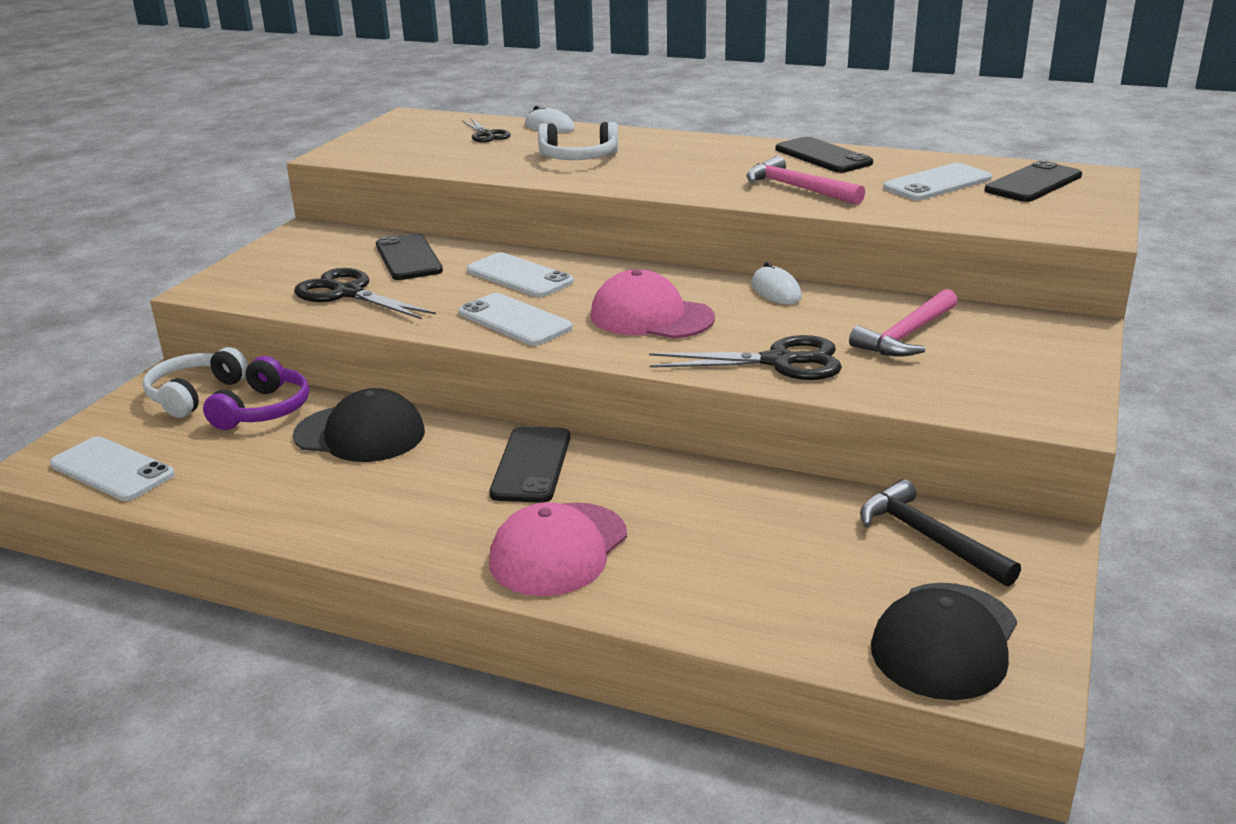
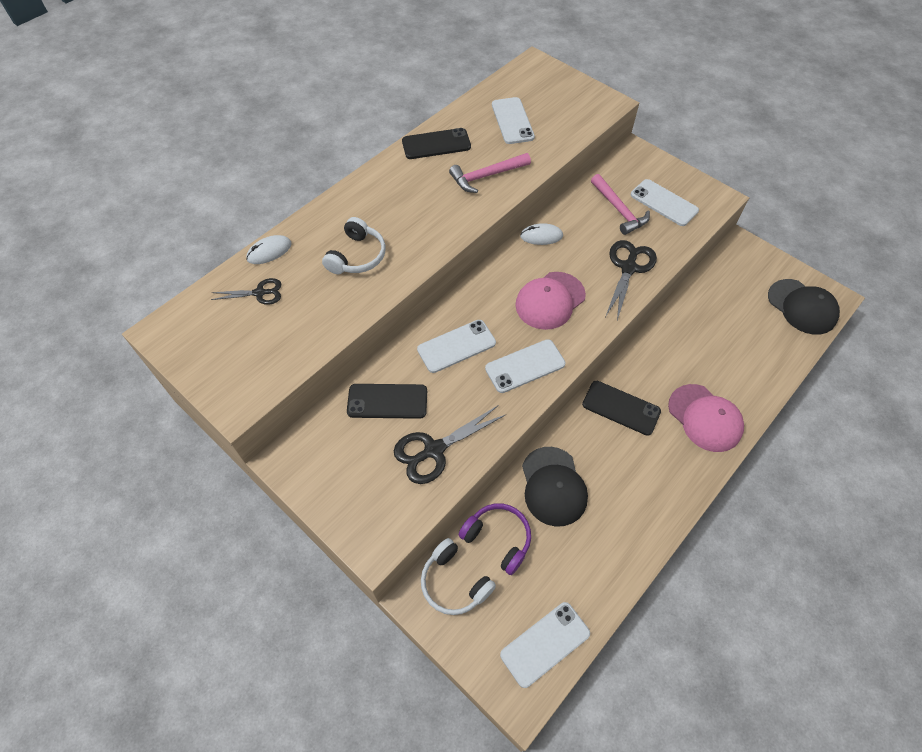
camera: 70 degrees left, 30 degrees up
(360, 434) = (553, 486): black cap -> black cap turned 135 degrees clockwise
(928, 538) = (732, 280): black hammer -> none
(976, 369) = (664, 203): none -> white phone
(1033, 183) = (533, 89): black phone -> none

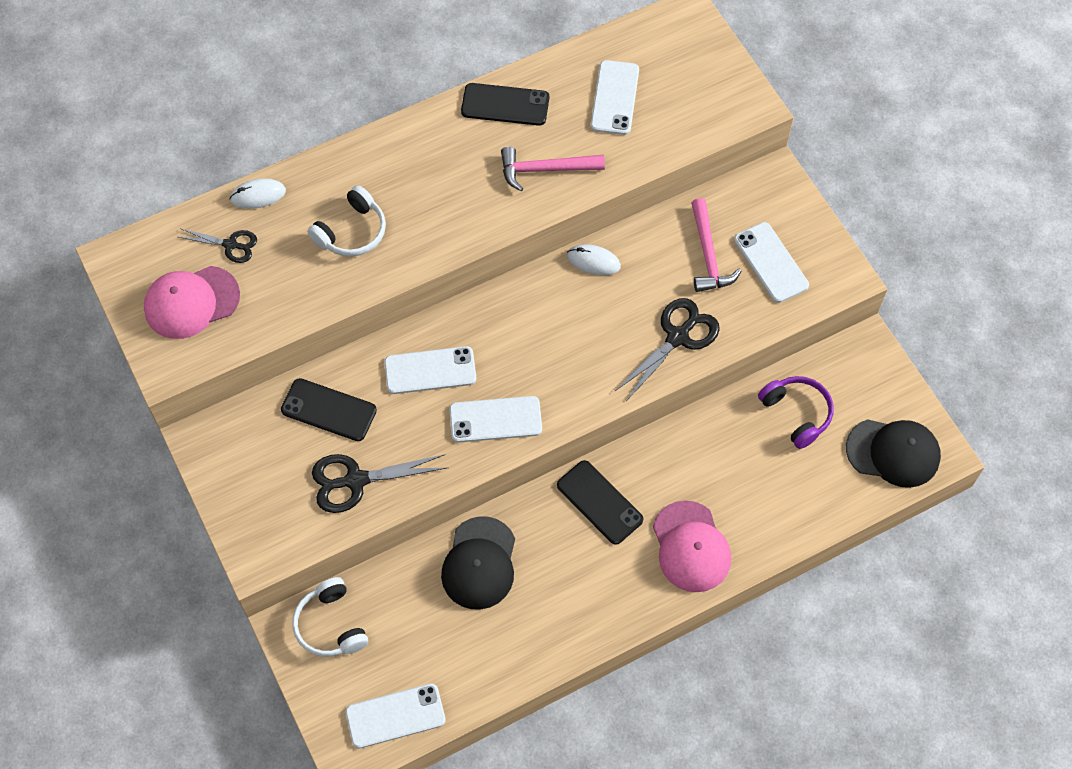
camera: 20 degrees right, 5 degrees up
(498, 538) = (395, 597): purple headphones -> purple headphones (797, 413)
(550, 300) = (562, 349): pink cap -> pink cap (191, 302)
(802, 307) = (893, 452): black cap -> black cap turned 60 degrees counterclockwise

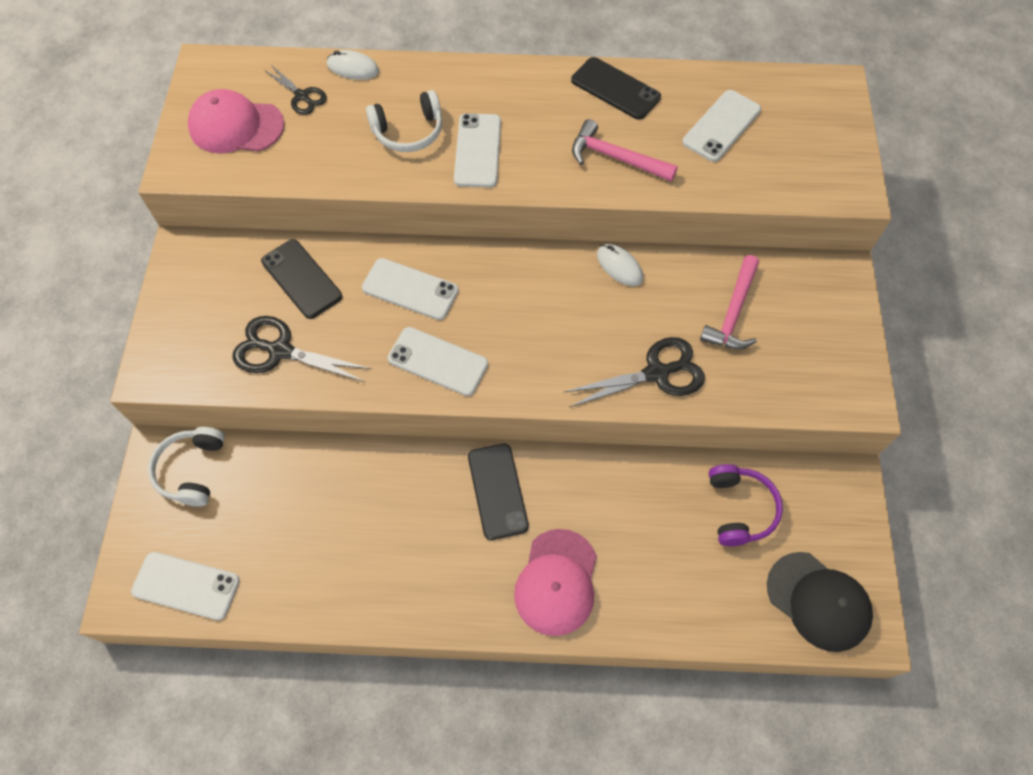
camera: 30 degrees right, 0 degrees up
(479, 563) = (354, 487): black cap -> none
(771, 262) = (792, 349): white phone -> white phone (478, 150)

